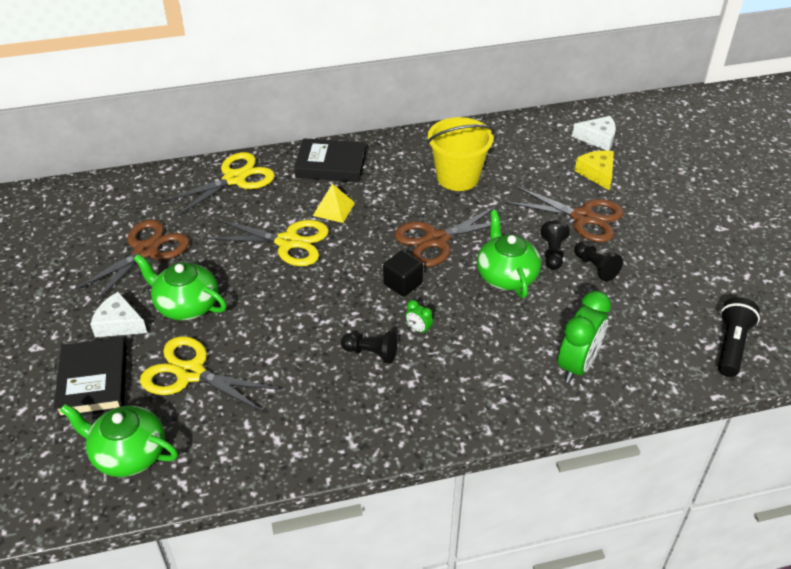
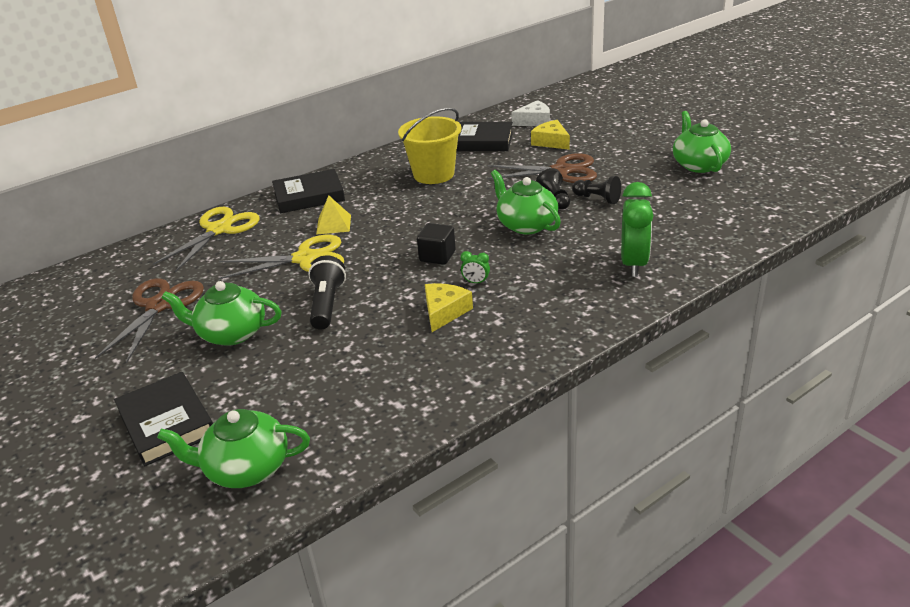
camera: 20 degrees left, 10 degrees down
(119, 324) = (166, 369): white cheese -> none
(191, 373) = (271, 383): yellow scissors -> none
(371, 353) = (444, 312): black pawn -> yellow cheese
(436, 240) = (446, 219): brown scissors -> none
(528, 149) = (481, 141): none -> black book
(729, 259) = (699, 165): none -> green teapot
(731, 345) = (745, 215): black flashlight -> black flashlight (327, 304)

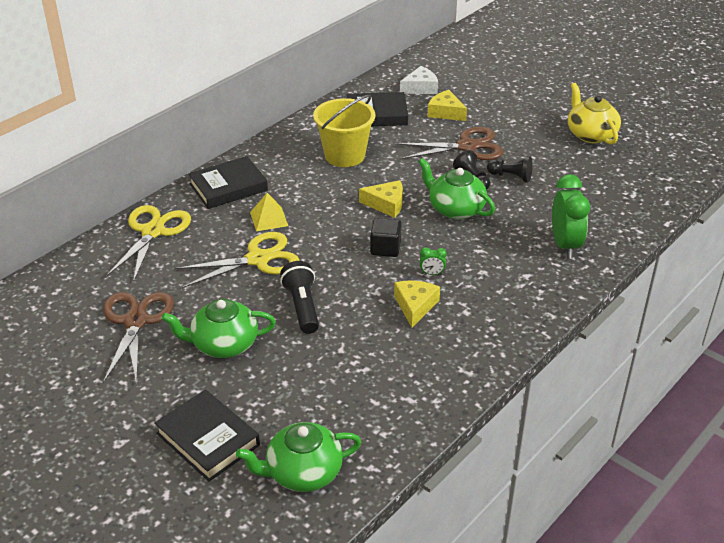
camera: 15 degrees left, 5 degrees up
(456, 217) = (386, 204): none -> yellow cheese
(699, 165) = (590, 134): green teapot -> yellow teapot

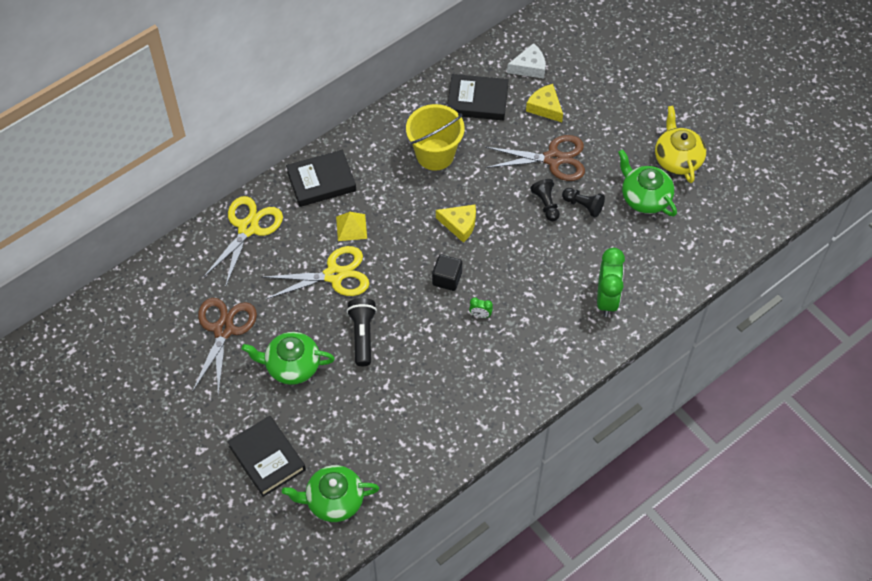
camera: 10 degrees right, 20 degrees up
(415, 306) = (457, 349): yellow cheese -> none
(455, 209) = (521, 240): green teapot -> green teapot (644, 197)

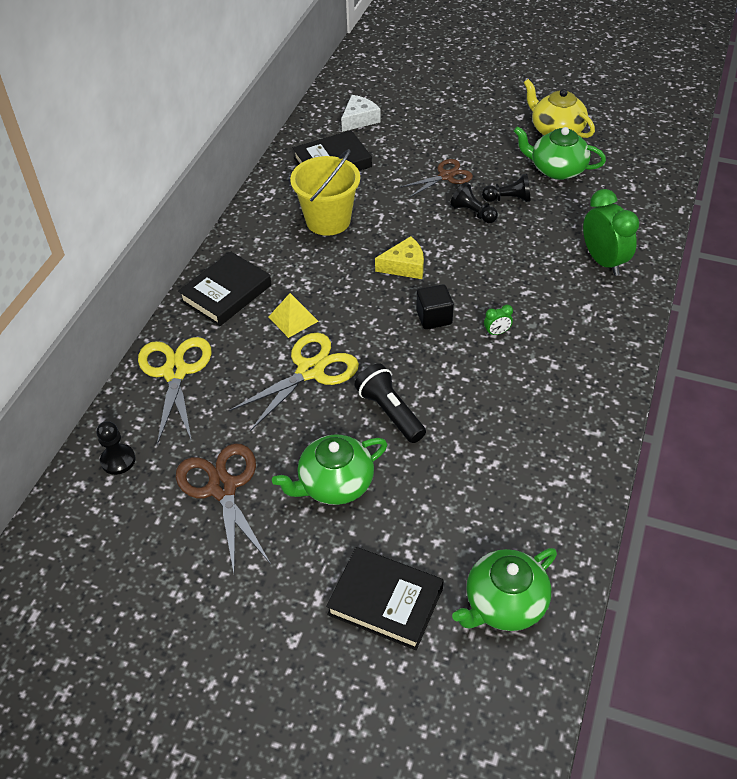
camera: 30 degrees left, 10 degrees down
(175, 274) = (118, 460): none -> black pawn
(545, 107) = (401, 142): yellow cheese -> none
(553, 159) = (446, 176): brown scissors -> brown scissors, size x0.65

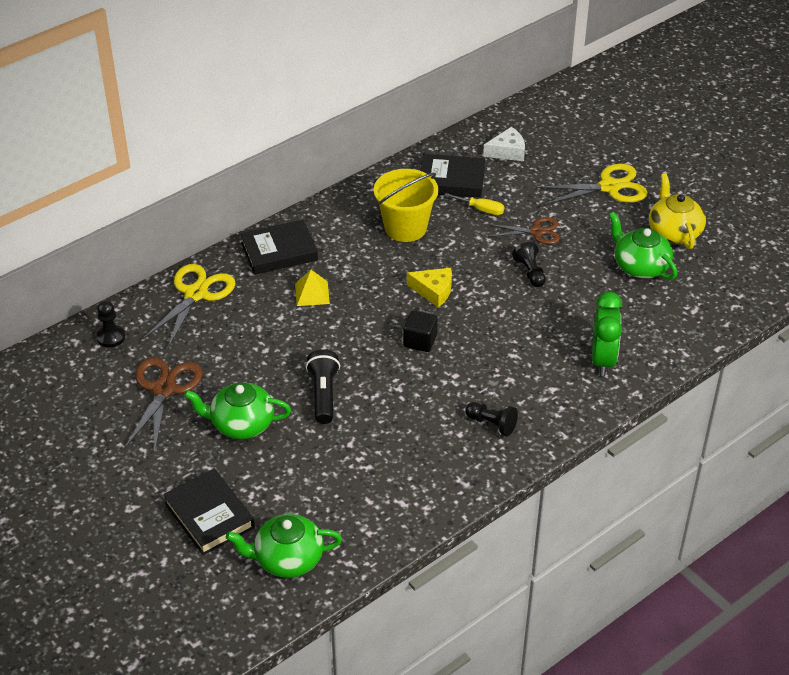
camera: 30 degrees right, 5 degrees down
(310, 371) = (292, 337): yellow scissors -> yellow scissors (609, 187)
(381, 177) = (481, 209): none -> yellow screwdriver
(497, 332) = (458, 375): green clock -> none
(508, 199) = (571, 273): black pawn -> black pawn (492, 424)

